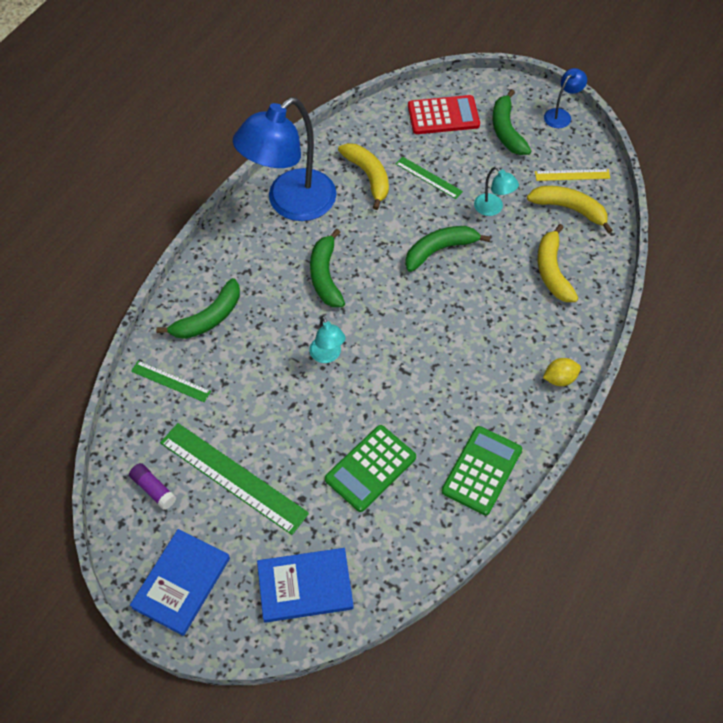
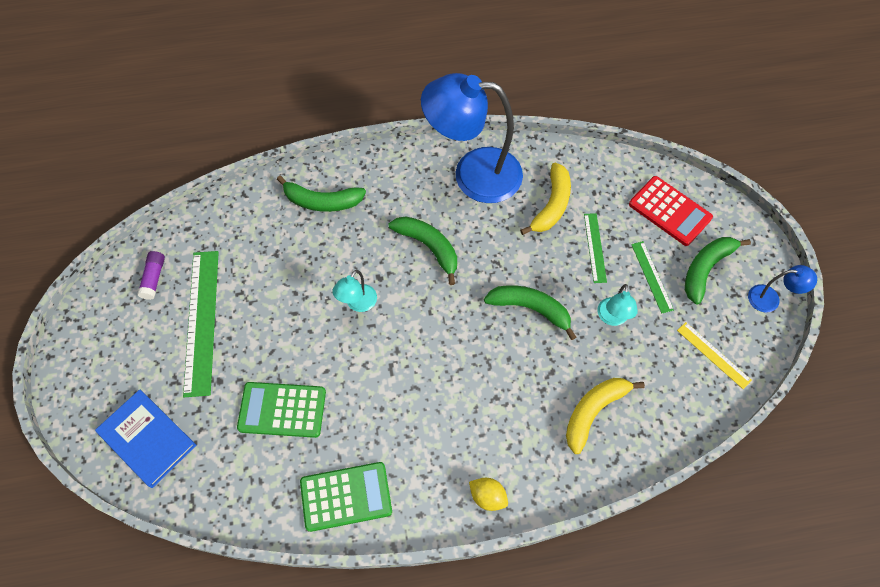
camera: 50 degrees right, 5 degrees up
(170, 381) = (249, 220): green ruler -> green ruler (652, 276)
(181, 583) = (93, 354): blue book -> none
(325, 276) = (429, 247): green banana -> green banana turned 90 degrees clockwise
(569, 209) = (674, 379): yellow banana -> none

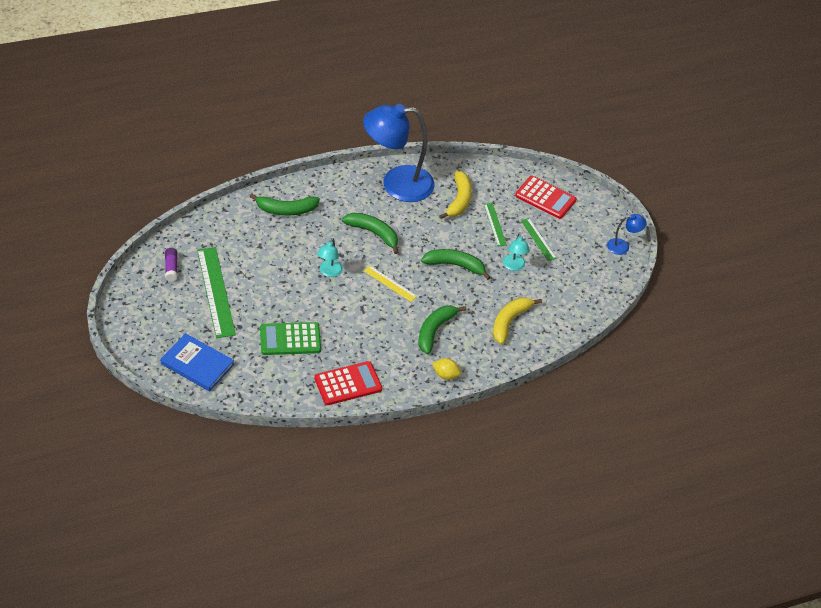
camera: 15 degrees left, 15 degrees down
(346, 496) = (348, 384): green calculator -> red calculator
(706, 269) = (575, 232): green banana -> green banana (435, 331)
(713, 355) = (587, 282): yellow ruler -> yellow ruler (390, 283)

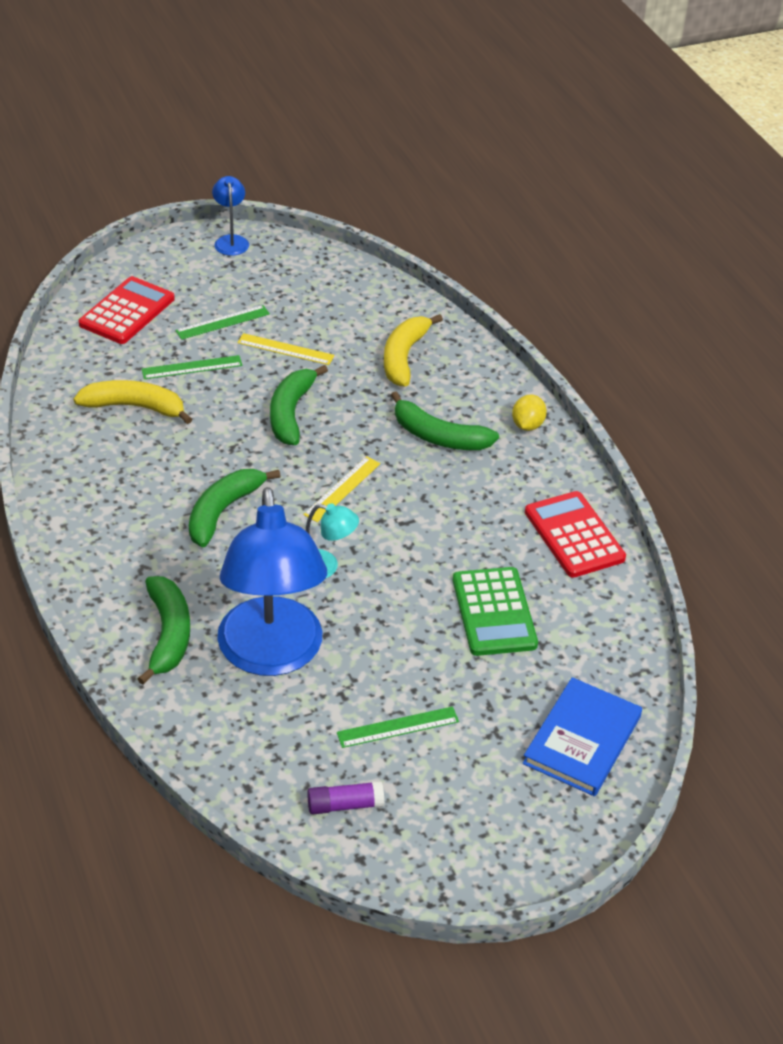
camera: 90 degrees left, 5 degrees down
(215, 292) = (398, 727): green ruler -> green ruler, size x0.53
(396, 184) = (95, 483): blue lamp -> blue lamp (272, 655)
(509, 321) = (404, 357): yellow banana -> yellow banana turned 75 degrees clockwise
(514, 266) = (285, 349): turquoise lamp -> yellow ruler

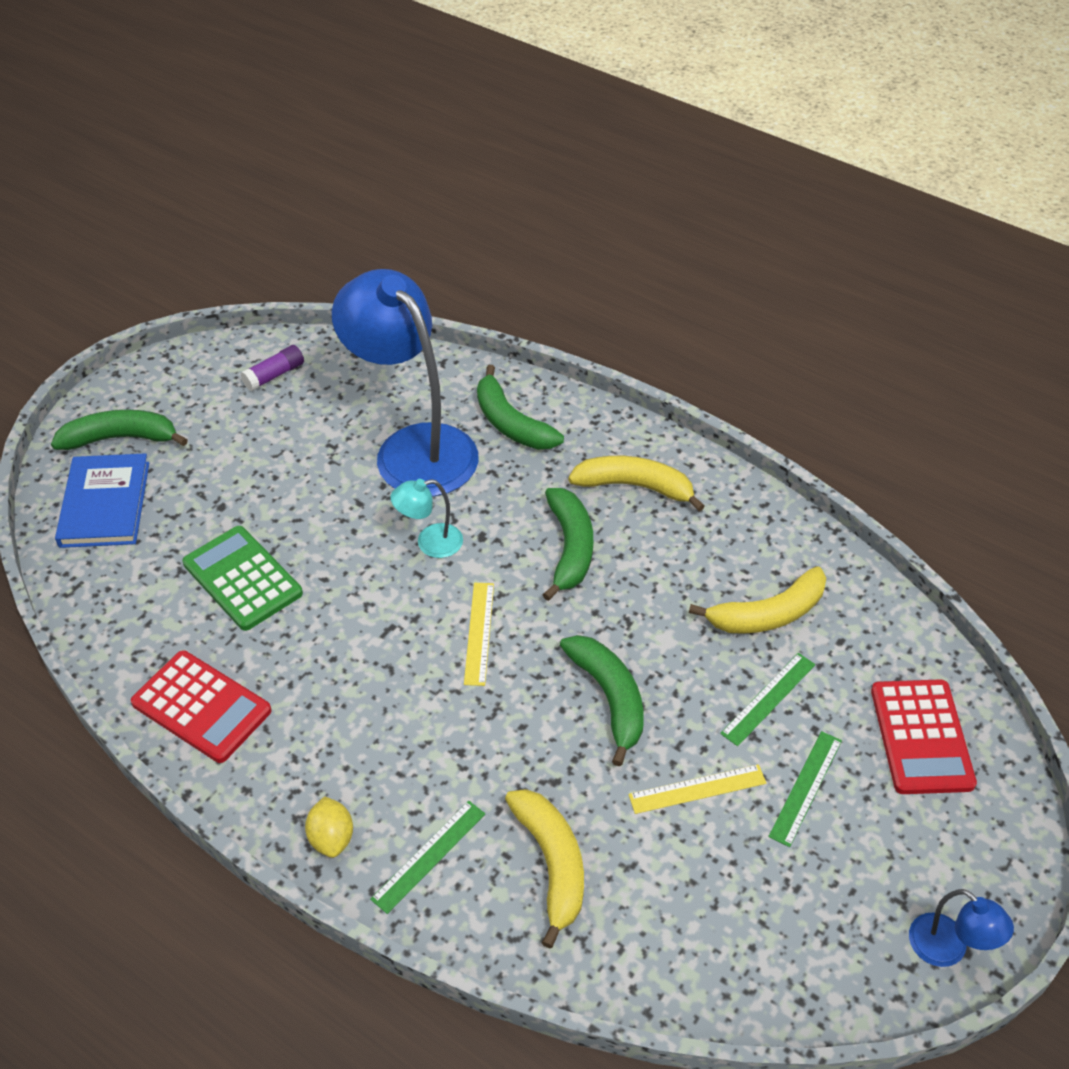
camera: 150 degrees right, 5 degrees up
(125, 530) = (635, 486): none -> yellow banana
(398, 727) = (269, 443): green ruler -> green ruler (429, 855)
(438, 436) = (426, 759): green banana -> green banana (121, 438)

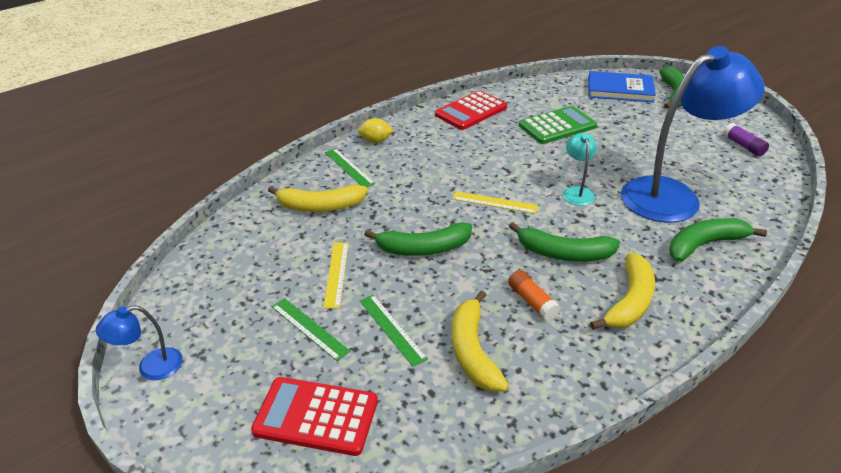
camera: 105 degrees right, 10 degrees down
(668, 570) = (532, 301): none -> orange glue stick

